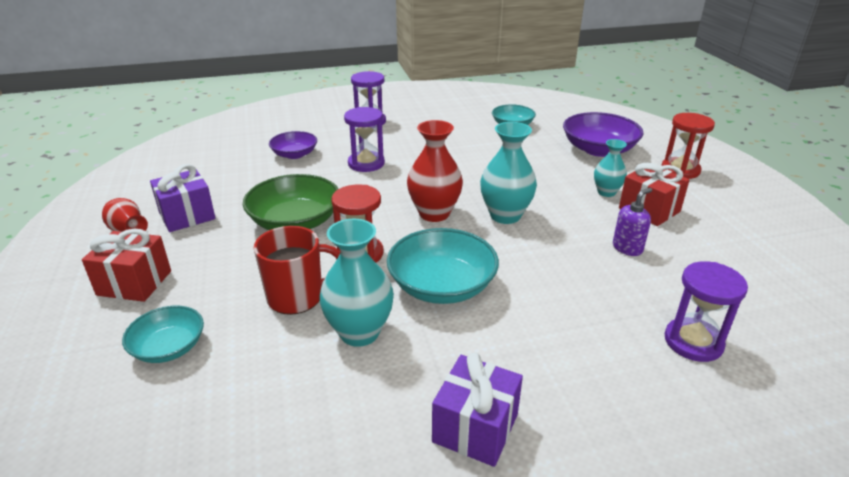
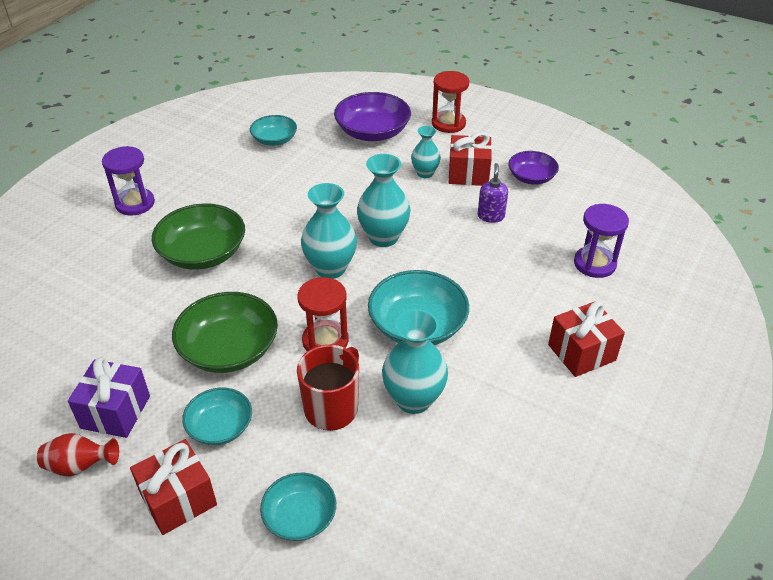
camera: 45 degrees left, 10 degrees up
(219, 260) = (220, 427): none -> turquoise bowl
(294, 154) = (116, 283): purple bowl -> purple bowl (531, 177)
(366, 163) = (203, 253): purple hourglass -> green bowl
(434, 213) = (330, 268): red vase -> turquoise vase
(475, 428) = (557, 404): purple gift -> none
(566, 404) = (581, 352): none -> red gift

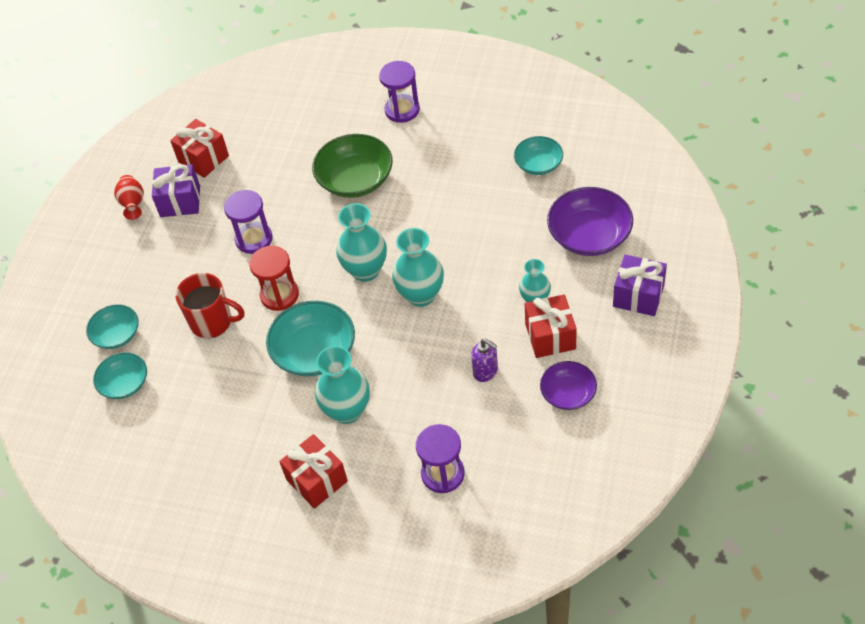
camera: 80 degrees right, 10 degrees up
(178, 499) = (118, 265): red gift -> red gift (203, 159)
(220, 427) = (180, 263): turquoise bowl -> turquoise bowl (124, 383)
(229, 349) = (254, 239): green bowl -> purple hourglass
(413, 399) = (233, 371): turquoise vase -> turquoise vase (347, 411)
(448, 123) = (638, 296): red hourglass -> purple gift
(491, 216) = (485, 371): purple soap dispenser -> purple soap dispenser turned 45 degrees clockwise

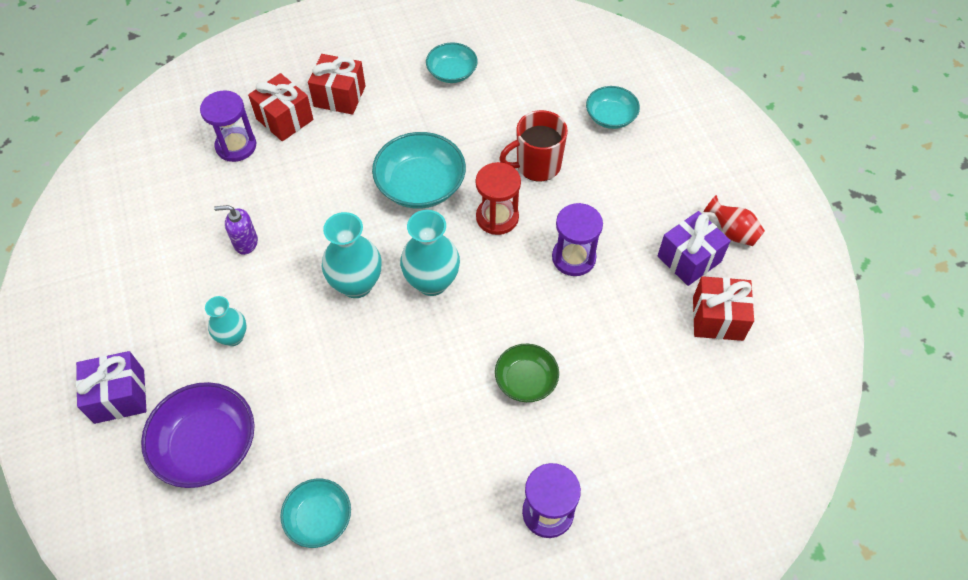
camera: 140 degrees right, 5 degrees up
(124, 383) = (562, 87): turquoise bowl -> turquoise bowl (452, 72)
(347, 411) = (352, 154): turquoise vase -> none
(355, 180) = (526, 380): green bowl -> green bowl, size x0.61
(550, 336) = (198, 306): red gift -> red gift (284, 119)
(568, 393) = (154, 260): purple bowl -> none

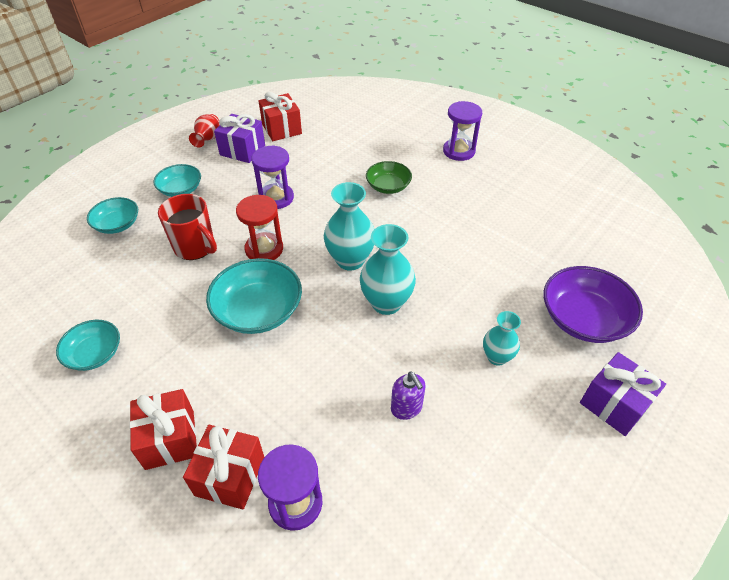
camera: 120 degrees left, 10 degrees down
(319, 518) = (560, 235): turquoise bowl -> turquoise bowl (180, 189)

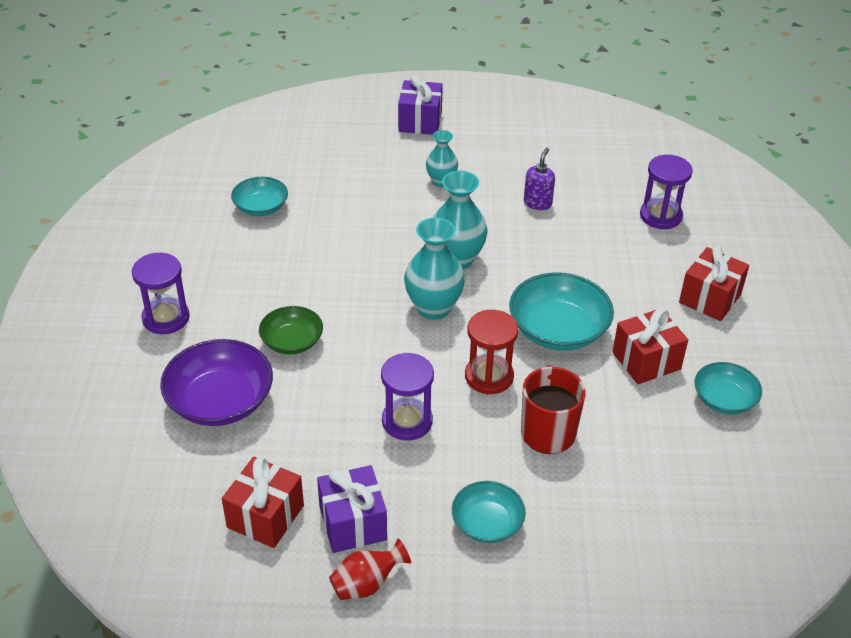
camera: 130 degrees left, 5 degrees down
(117, 224) = (600, 531): turquoise bowl -> turquoise bowl (261, 207)
(230, 476) = (687, 253): red gift -> red gift (646, 361)
(583, 319) = (351, 155): purple bowl -> purple bowl (220, 401)

